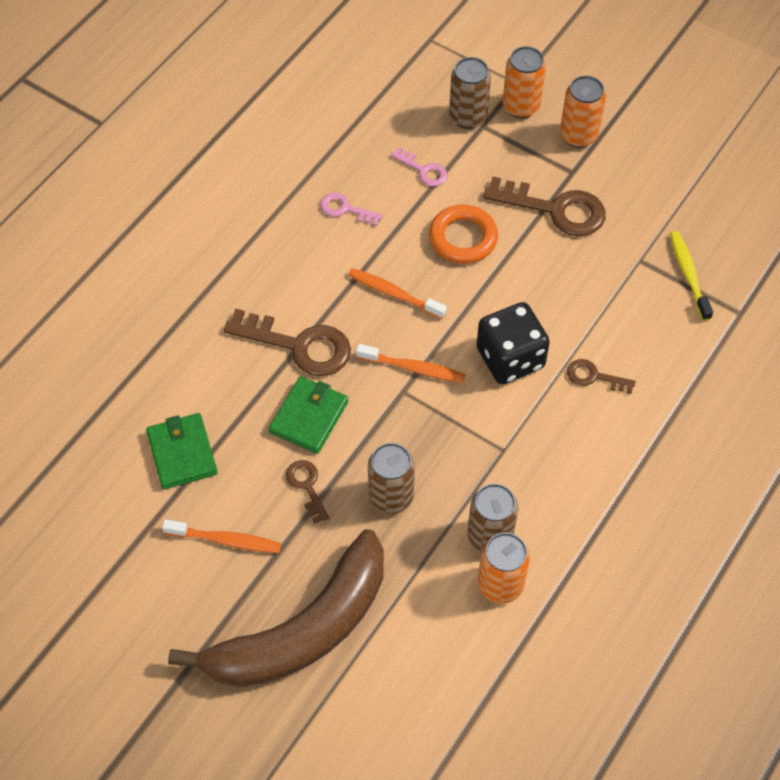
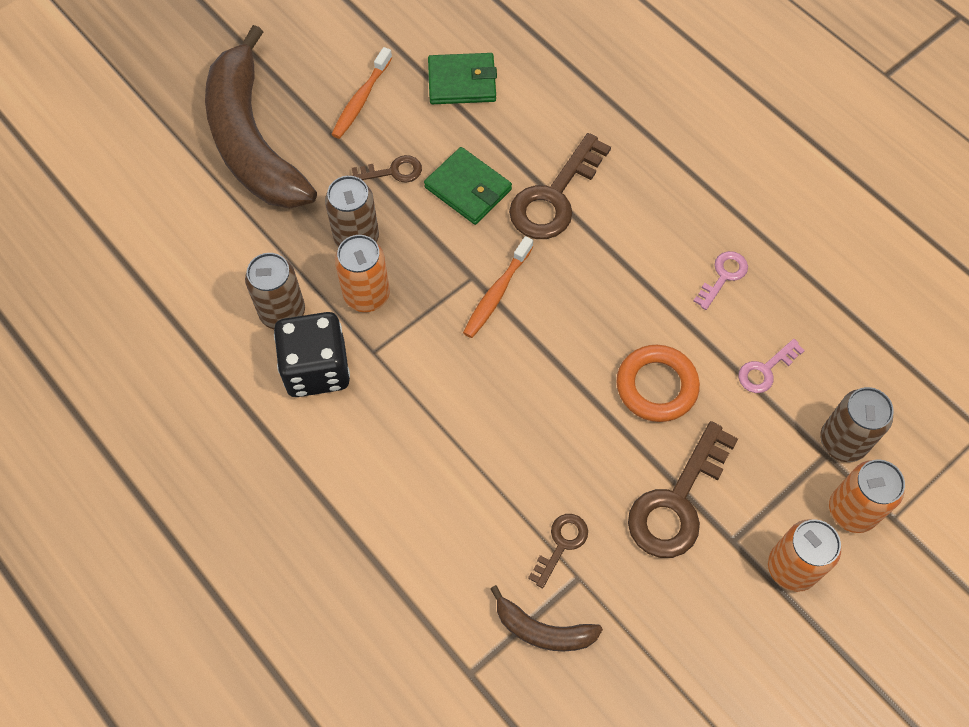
camera: 105 degrees right, 5 degrees up
(394, 294) = (596, 297): orange toothbrush -> none
(500, 584) = (230, 308): orange can -> orange can (366, 295)
(510, 358) = (481, 390): black dice -> black dice (316, 369)
(594, 377) = (432, 470): brown key -> brown key (561, 544)
(688, 274) = (543, 630): yellow toothbrush -> brown banana

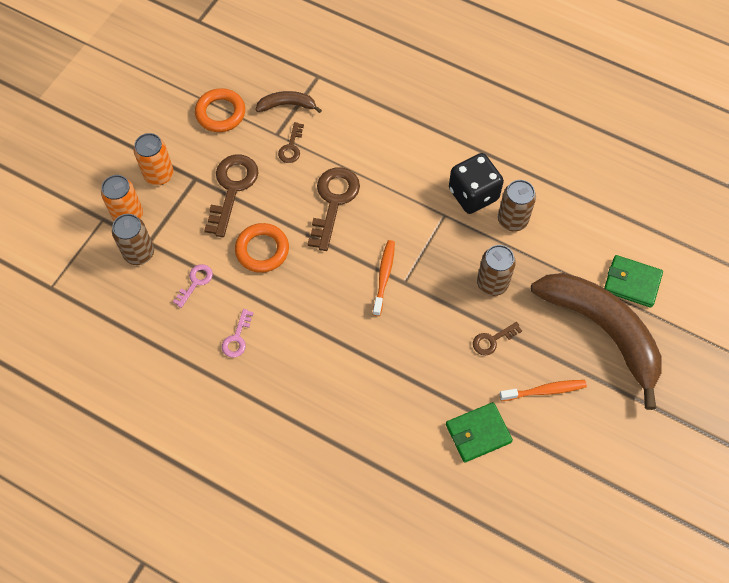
camera: 160 degrees right, 0 degrees up
(361, 100) = (545, 391): orange toothbrush -> orange toothbrush turned 75 degrees clockwise
(366, 295) = (466, 248): orange can -> none
(468, 188) = (434, 345): green wallet -> green wallet (632, 282)
(554, 196) = (372, 359): brown key -> brown key (333, 202)
(662, 655) = (220, 113): none -> orange ring

